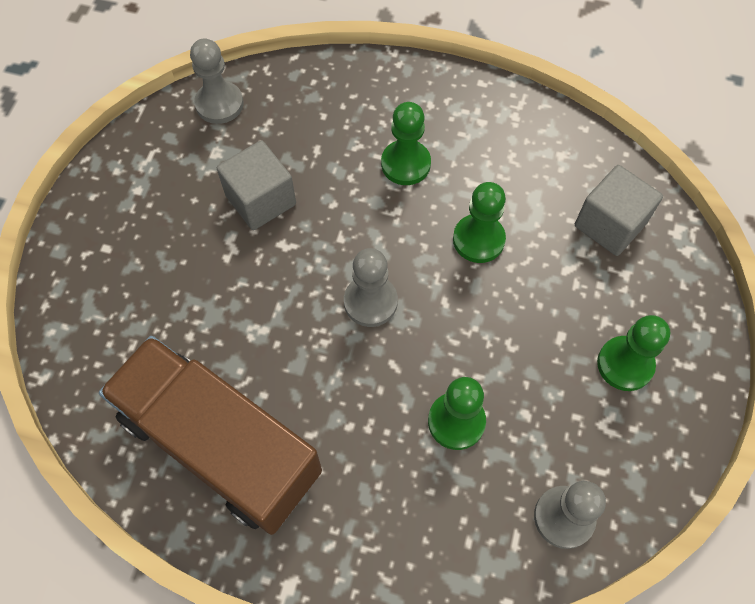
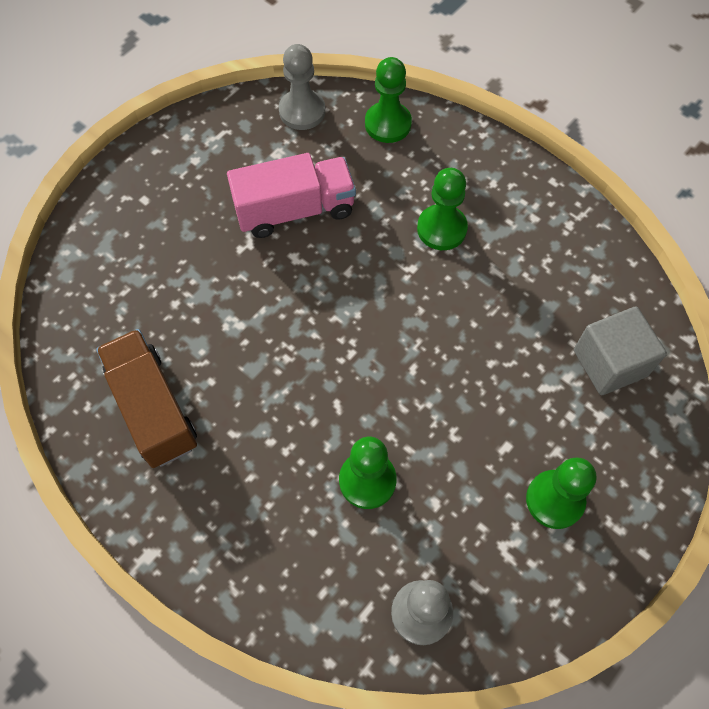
camera: 25 degrees right, 0 degrees up
(220, 445) = (153, 408): brown truck -> brown truck, size x0.65
(261, 200) = (295, 210): grey cube -> pink truck
(370, 302) = (345, 340): grey pawn -> none
(478, 239) = (474, 325): green pawn -> green pawn (388, 124)

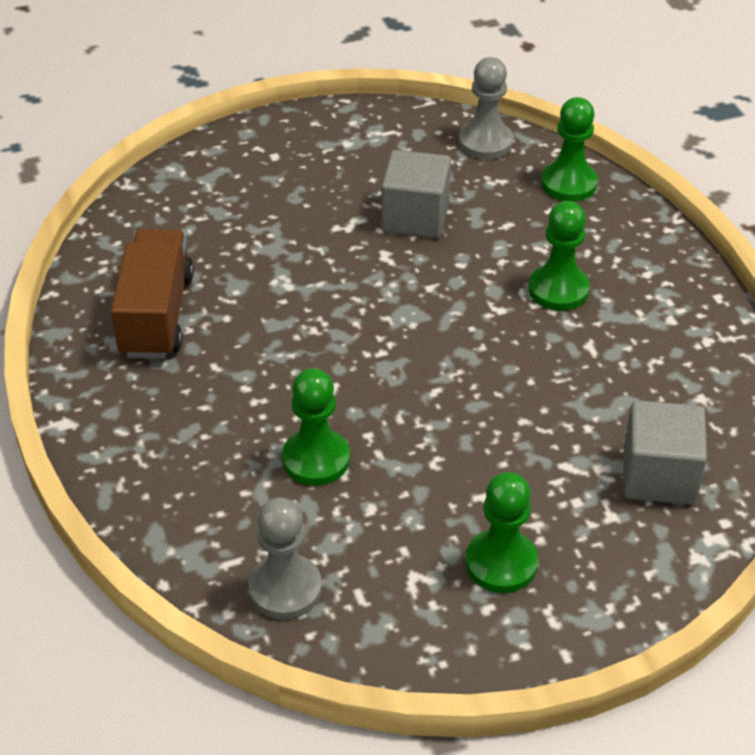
camera: 30 degrees right, 20 degrees down
(295, 210) = (415, 217): pink truck -> grey cube

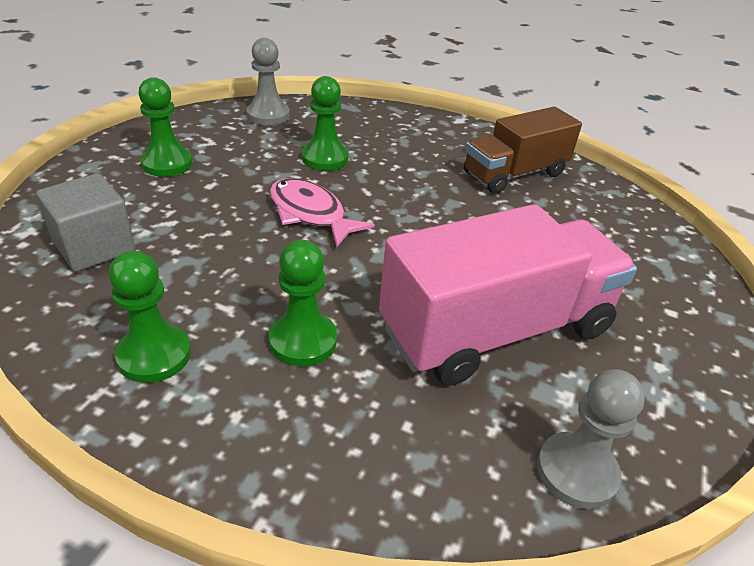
camera: 130 degrees right, 5 degrees down
(156, 315) = (514, 174): brown truck -> brown truck turned 105 degrees clockwise
(415, 217) = (496, 330): grey cube -> pink truck
(424, 393) = (310, 214): none -> pink fish
(569, 184) = (430, 481): green pawn -> green pawn (154, 355)

